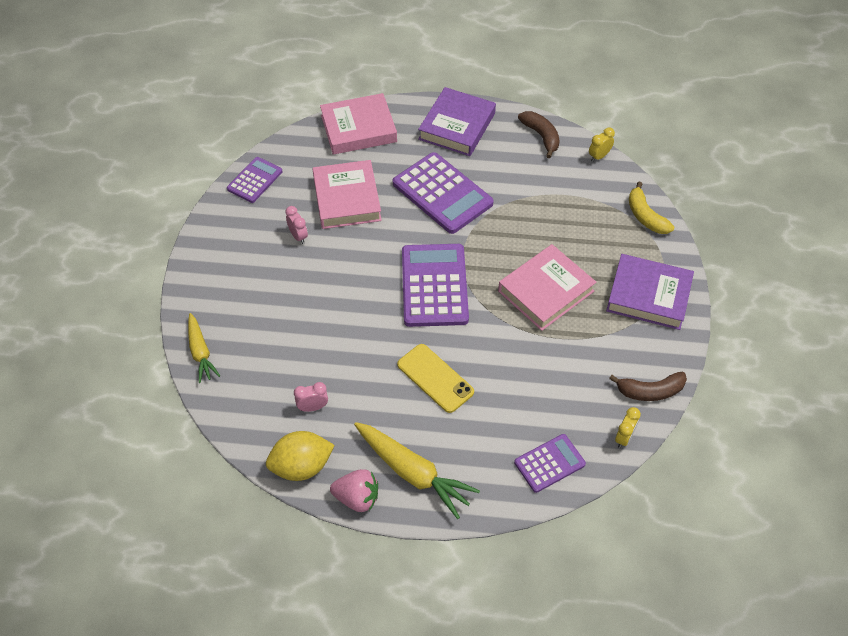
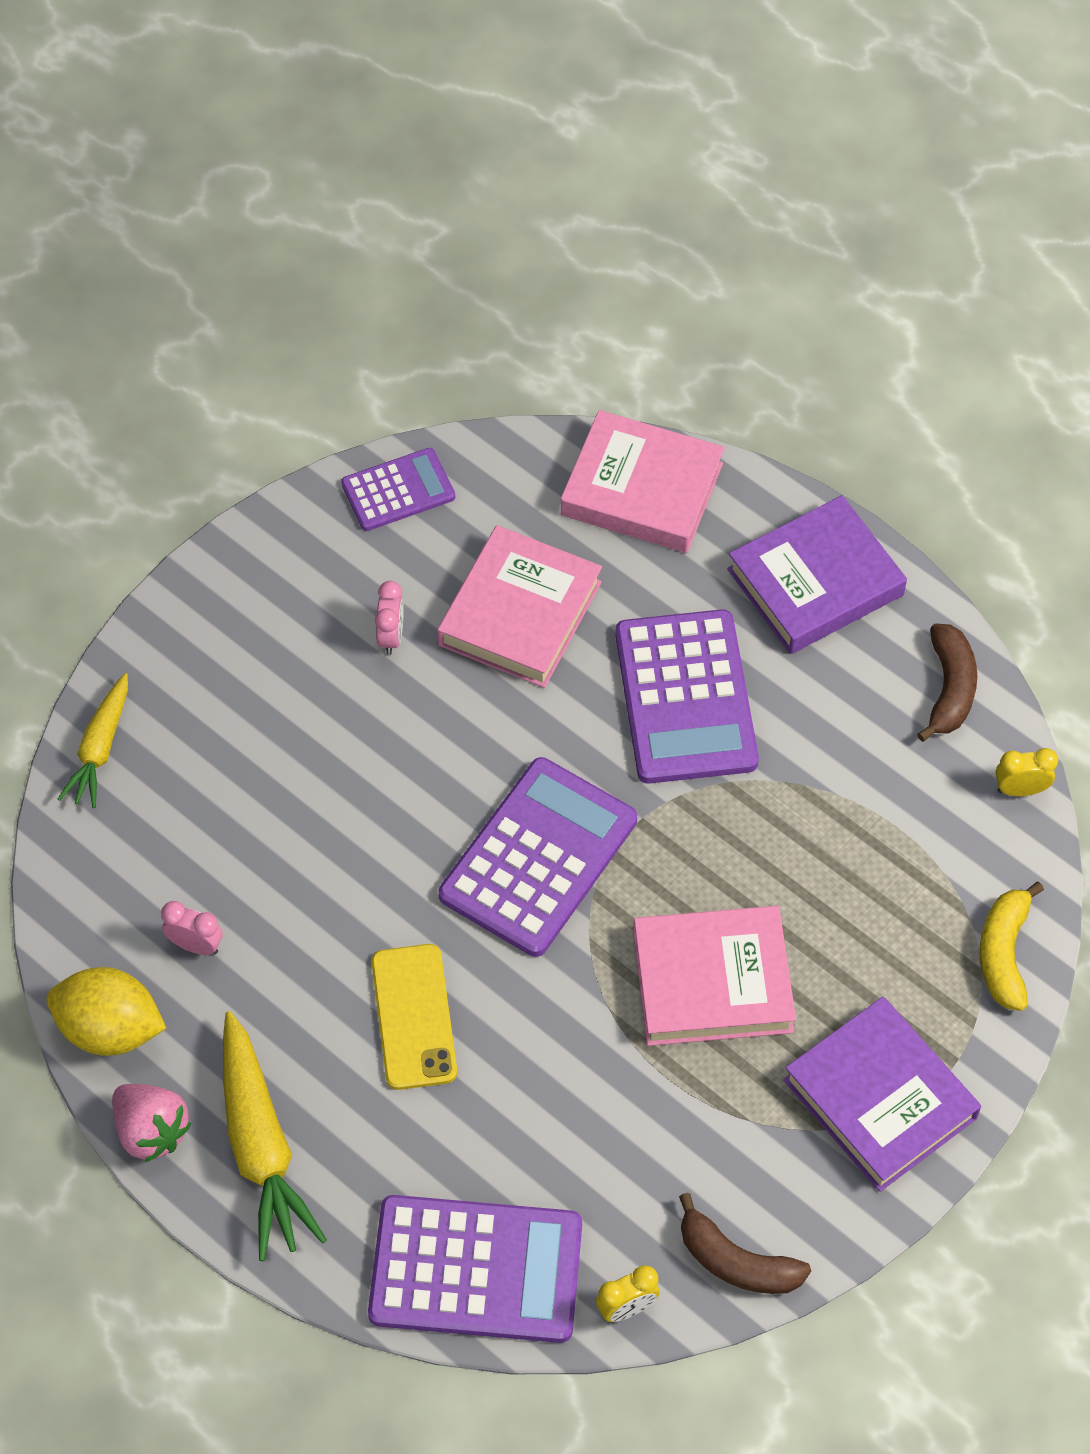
camera: 35 degrees right, 5 degrees up
(549, 463) = (476, 1269): purple calculator -> purple calculator, size x1.76

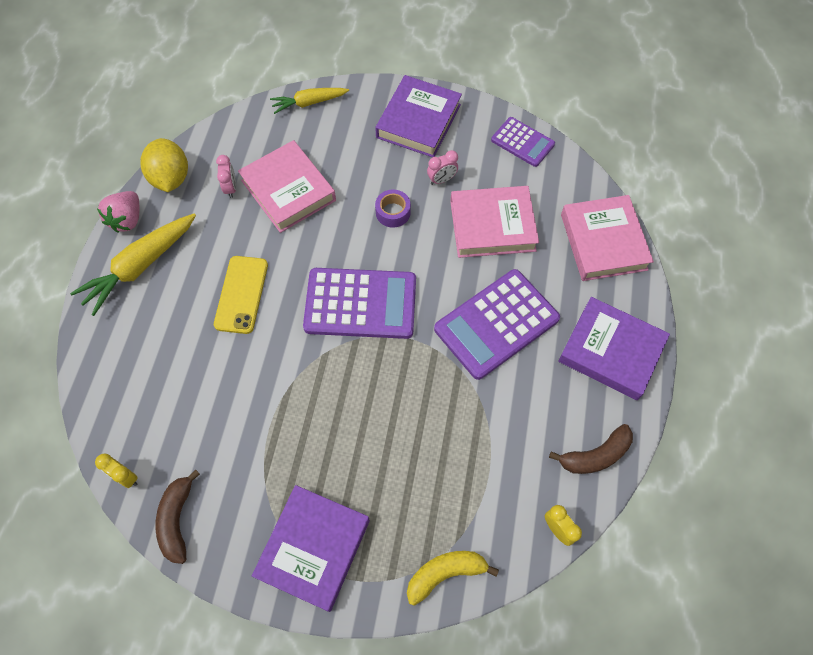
camera: 60 degrees right, 5 degrees up
(254, 609) = (418, 121): none -> purple book
(405, 733) = (393, 212): none -> purple tape
(413, 1017) = (241, 294): yellow phone -> yellow phone turned 45 degrees counterclockwise
(476, 1269) = (116, 393): purple calculator -> none
(712, 981) = (337, 422): pink book -> pink book (288, 190)

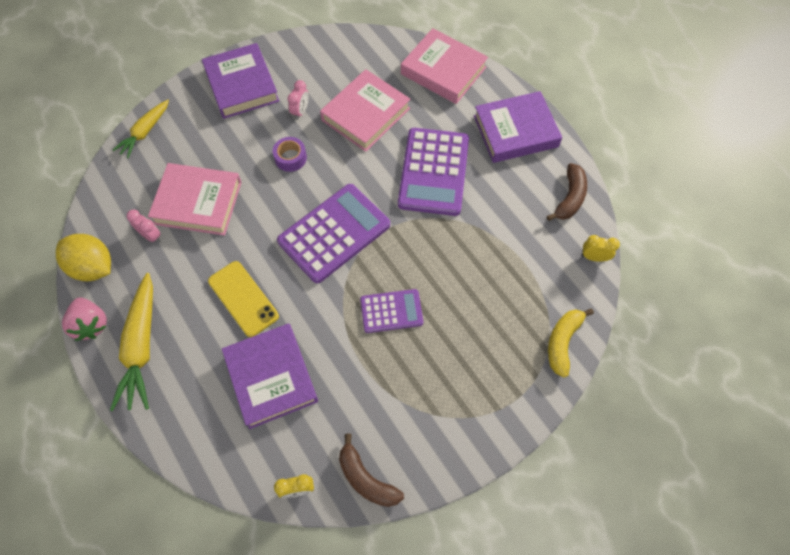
camera: 45 degrees left, 0 degrees up
(313, 548) = (472, 406): purple book -> purple book (271, 377)
(522, 142) = (328, 47): purple calculator -> purple calculator (391, 311)

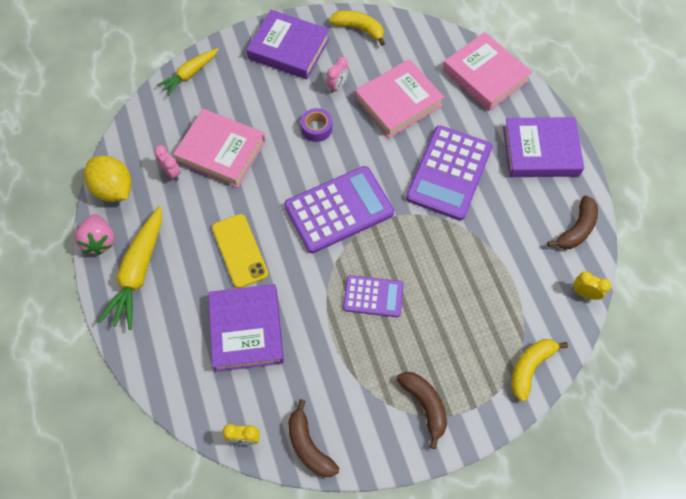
camera: 15 degrees right, 0 degrees up
(241, 85) = (289, 49): purple book -> purple book turned 60 degrees counterclockwise
(308, 51) = (359, 29): none -> yellow banana
(471, 406) = (424, 405): none -> brown banana

